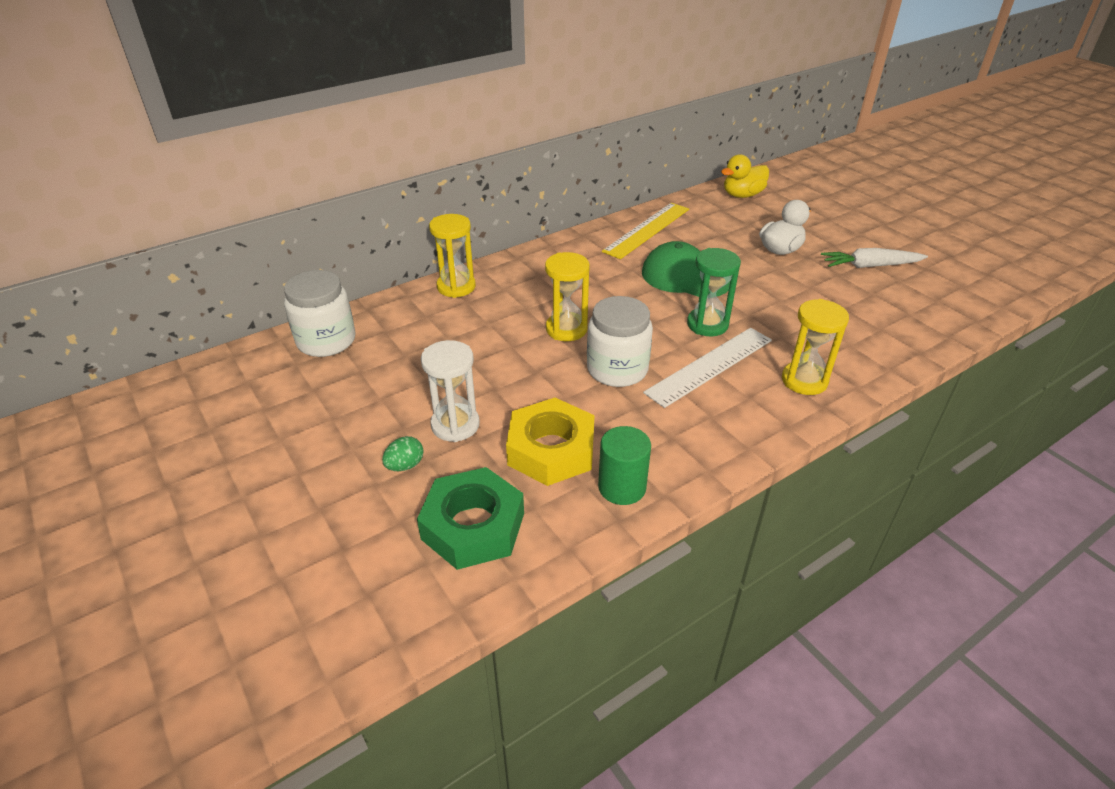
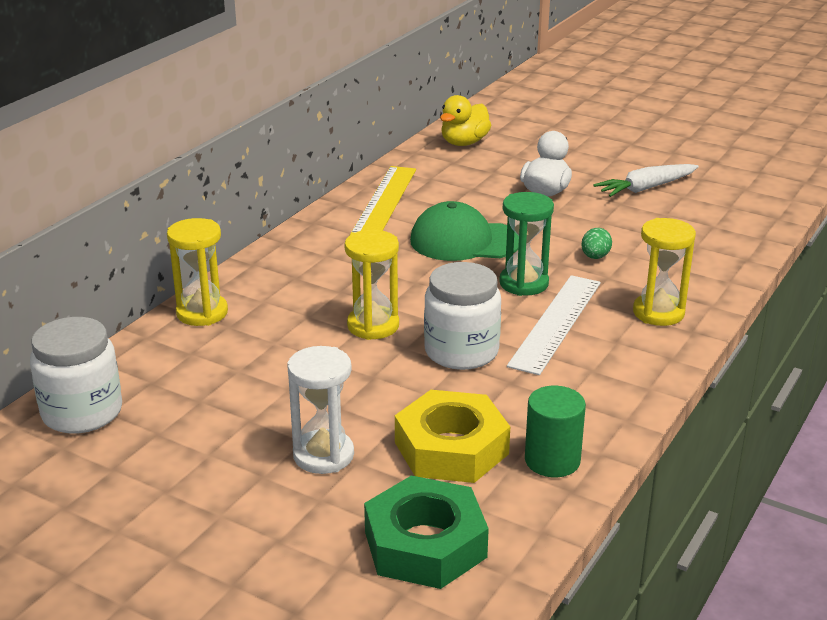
camera: 25 degrees left, 10 degrees down
(405, 465) = (298, 512): green egg -> green egg (595, 257)

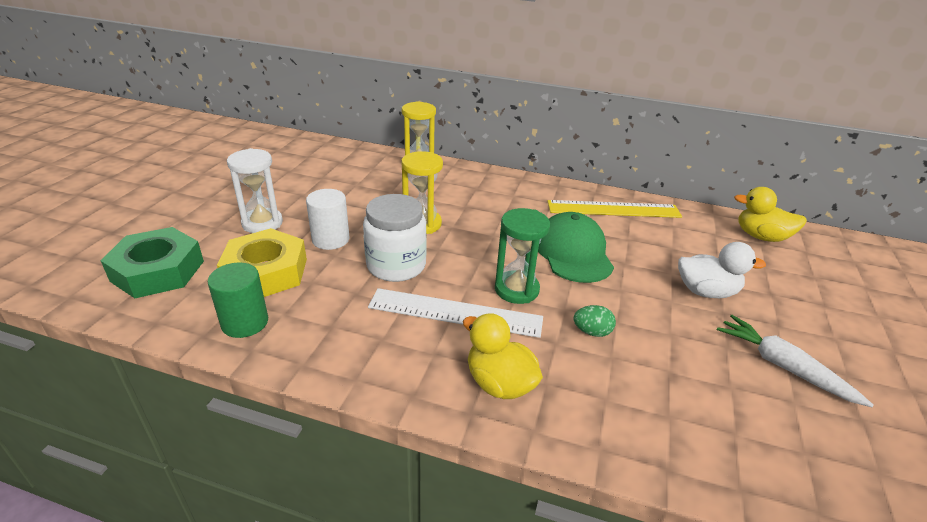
camera: 75 degrees right, 5 degrees up
(82, 412) = (309, 149): white jar -> none
(388, 396) = (330, 239): none -> white cylinder
(658, 313) = (499, 383): yellow hourglass -> yellow duck

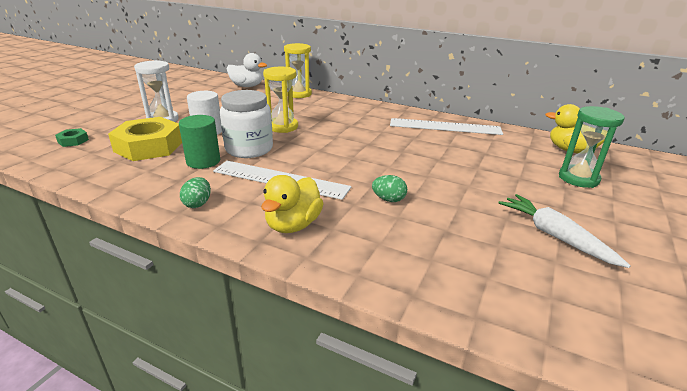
camera: 10 degrees right, 5 degrees down
(158, 271) = (73, 141): green nut -> green nut, size x0.43
(245, 322) = (116, 173): green cylinder -> green cylinder (203, 161)
(372, 363) = (198, 204): none -> green egg
(499, 383) = (293, 225): yellow duck -> yellow duck turned 120 degrees counterclockwise
(516, 289) = (338, 169): green hourglass -> green hourglass (578, 178)
(573, 252) = (397, 150): green cap -> none
(613, 209) = (445, 126): yellow ruler -> white ruler
(706, 291) = (503, 182): white duck -> white duck (247, 86)

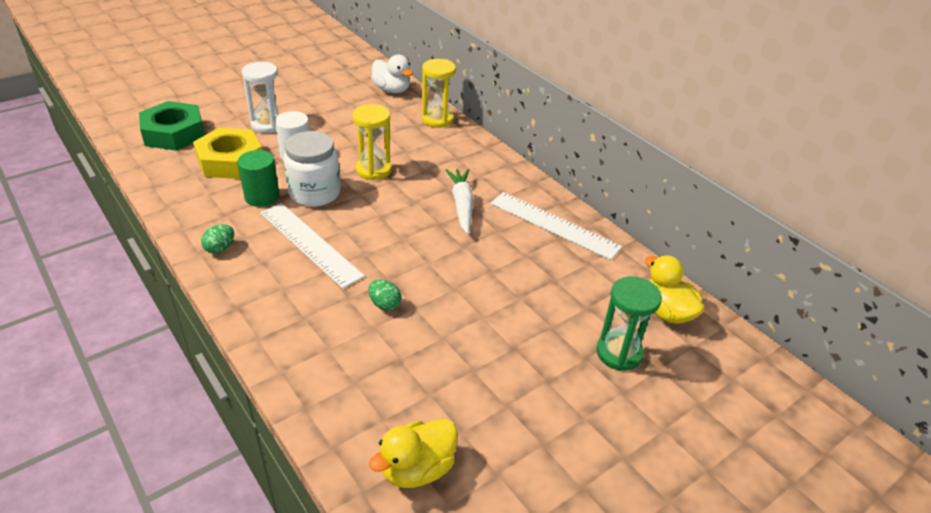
camera: 25 degrees right, 10 degrees up
(73, 141) = (174, 133): green nut -> green nut, size x2.30
(293, 225) = (276, 301): yellow duck -> yellow duck (417, 469)
(555, 236) = (496, 407): white carrot -> white carrot (462, 205)

